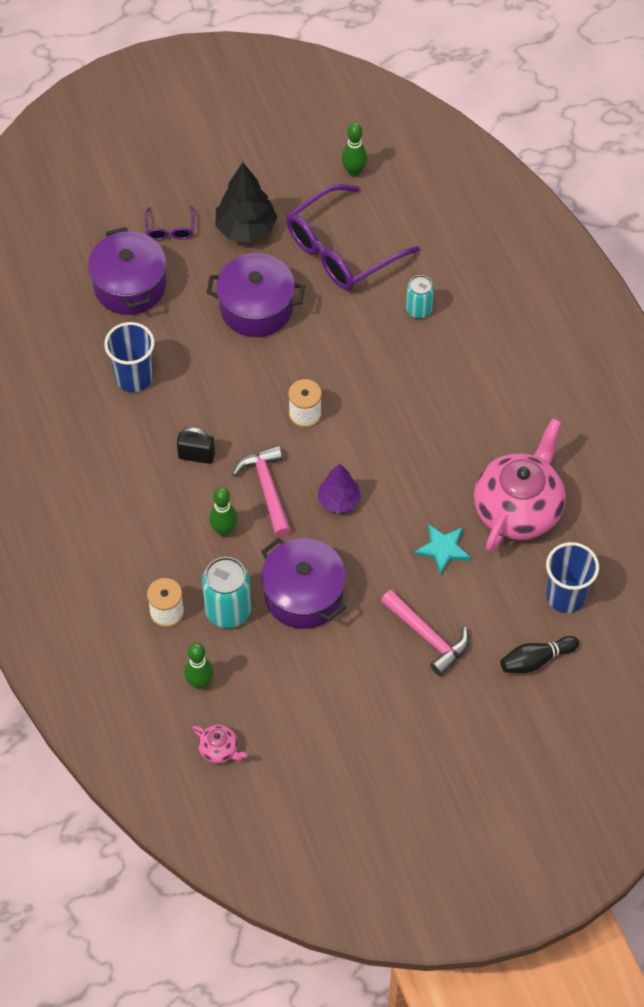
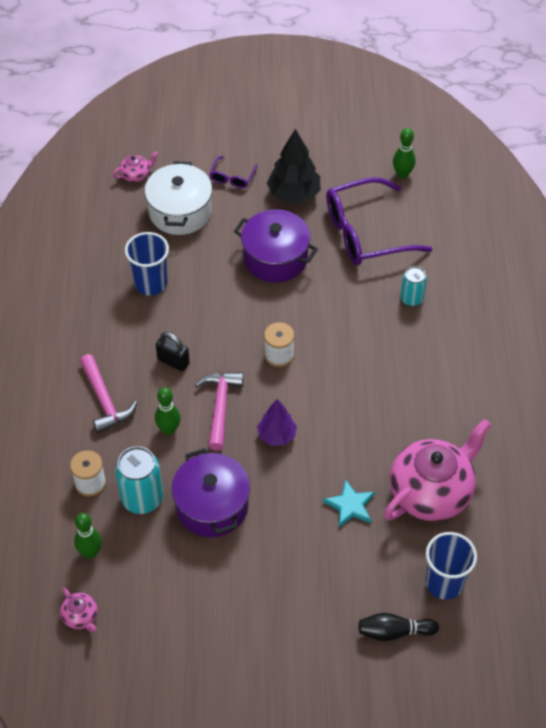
camera: 20 degrees right, 5 degrees down
(61, 257) = (136, 175): none -> pink teapot
(130, 286) = (180, 212): purple pot -> white pot
(428, 637) = (305, 578): pink hammer -> pink hammer (105, 401)

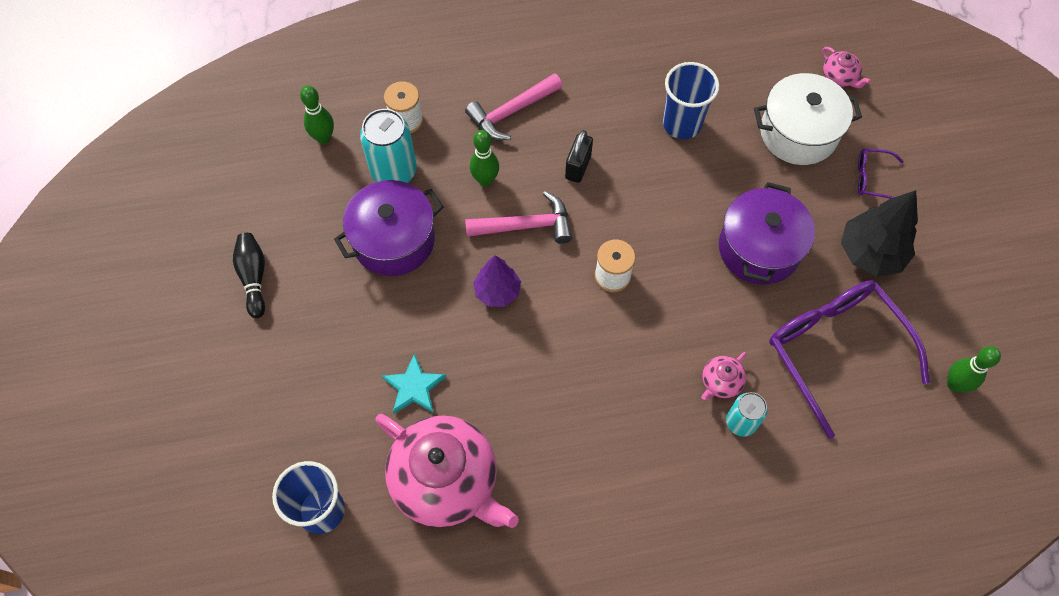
camera: 80 degrees right, 10 degrees up
(81, 616) = (250, 145): pink teapot -> pink teapot (720, 382)
(394, 632) = (253, 458): black bowling pin -> black bowling pin (254, 277)

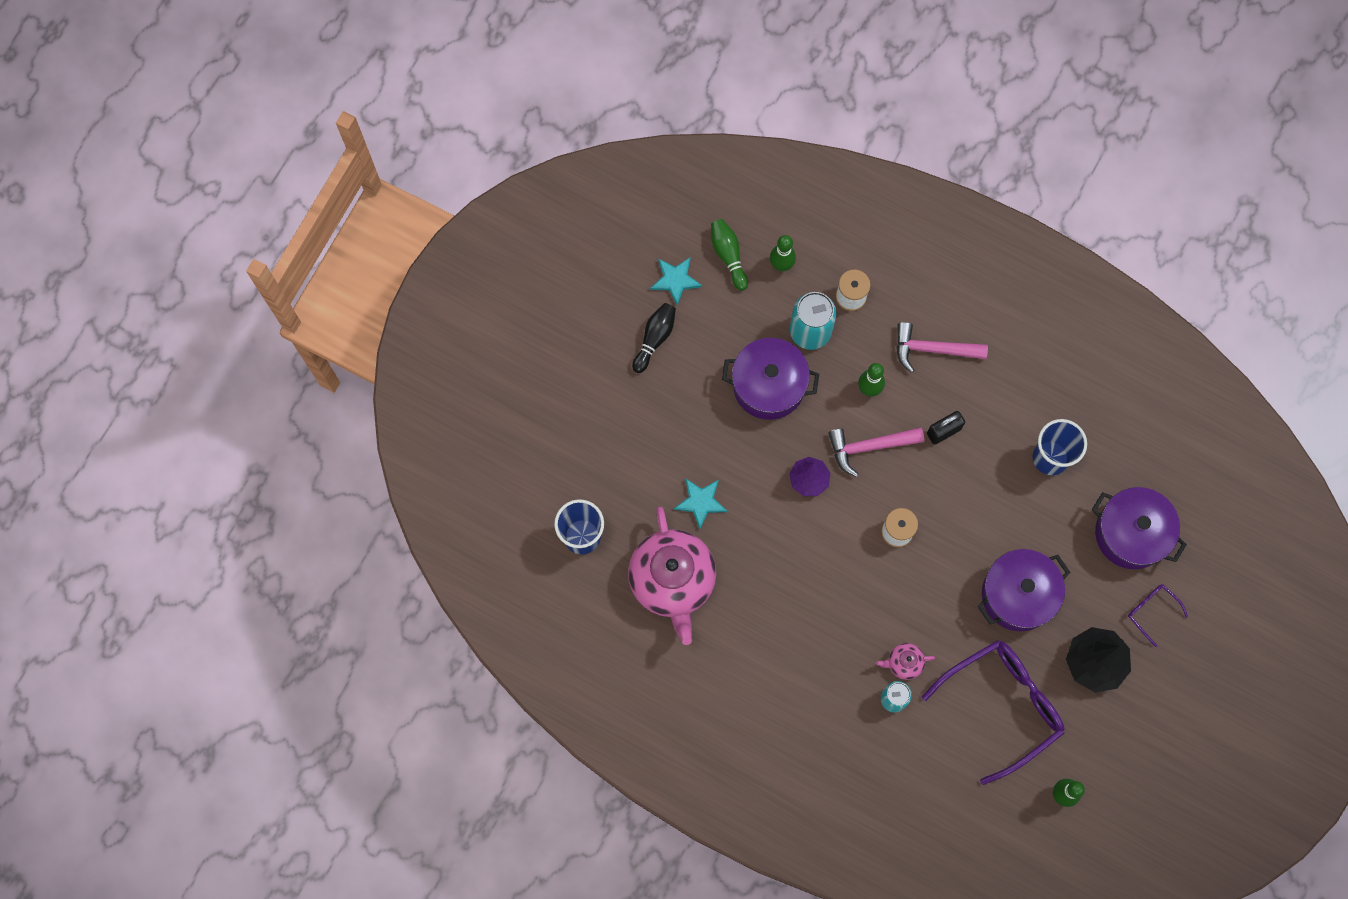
camera: 40 degrees right, 10 degrees up
(235, 215) = (675, 280): none -> turquoise star
(269, 163) = (728, 256): none -> green bowling pin
(526, 225) = (869, 447): pink hammer -> pink hammer turned 135 degrees clockwise
(798, 133) = (1131, 533): white pot -> purple pot
(835, 350) = (1002, 705): purple glasses -> purple glasses turned 45 degrees clockwise
(839, 77) = (1207, 515): pink teapot -> none

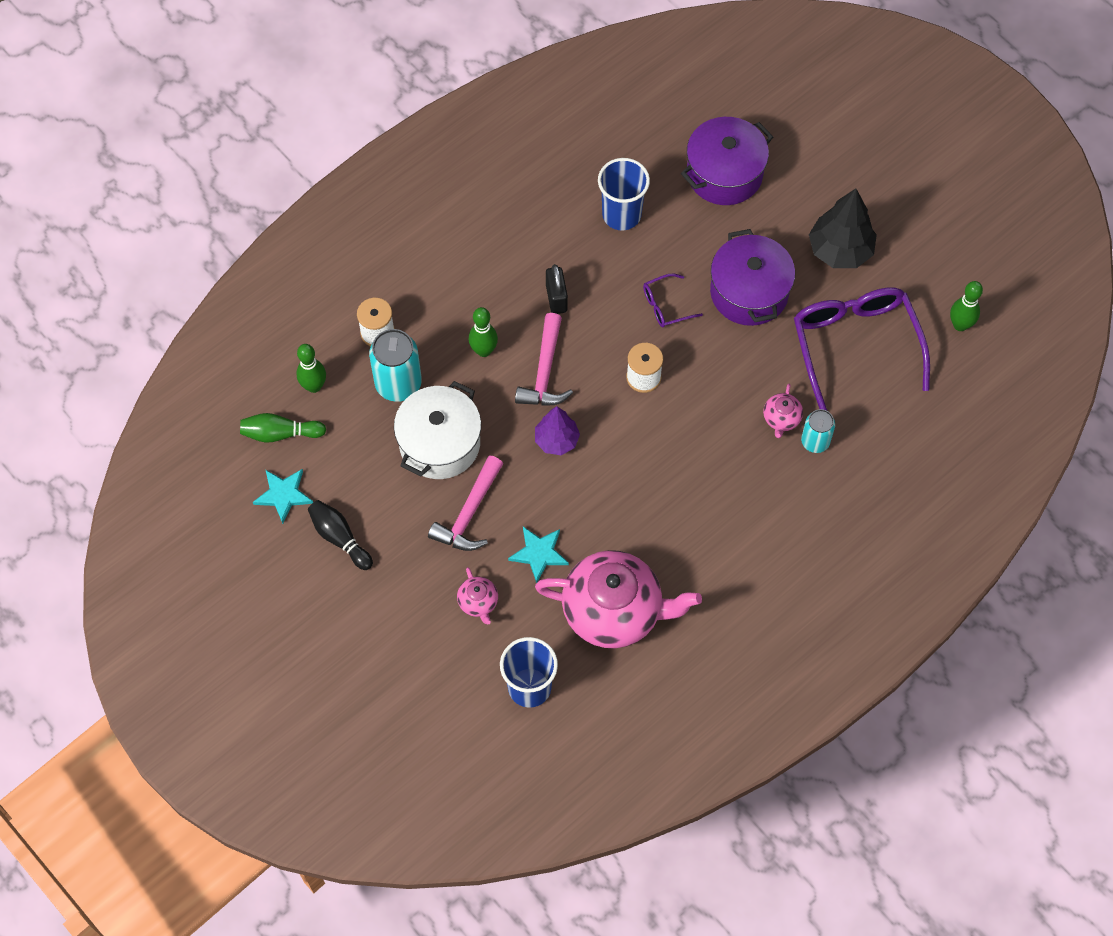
camera: 70 degrees left, 10 degrees down
(640, 469) = (478, 602): none -> pink teapot
(769, 385) = (439, 443): purple pot -> white pot
(932, 349) = (466, 278): pink hammer -> pink hammer (469, 514)
(1151, 611) = (807, 184): purple glasses -> purple glasses (666, 306)

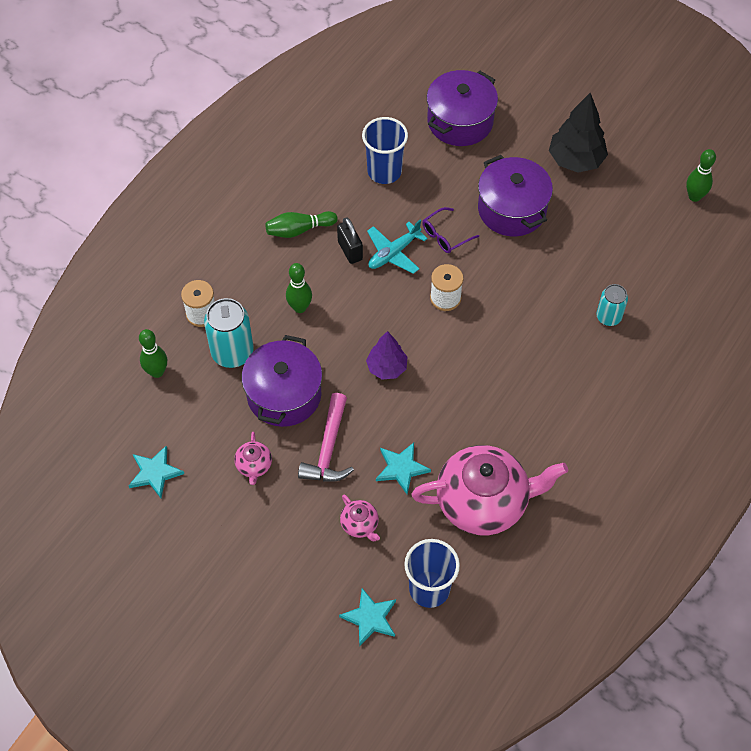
camera: 15 degrees left, 5 degrees down
(280, 433) = (137, 420): green bowling pin -> green bowling pin (299, 230)
(340, 538) = (217, 498): black bowling pin -> none
(439, 443) = (284, 394): white pot -> purple pot
(460, 701) = (370, 618): none -> turquoise star
(545, 372) = (359, 313): pink hammer -> none
(603, 312) = (394, 253): none -> turquoise plane
(781, 419) = (574, 305): pink teapot -> pink teapot (254, 465)
(855, 345) = (614, 232): purple glasses -> none

